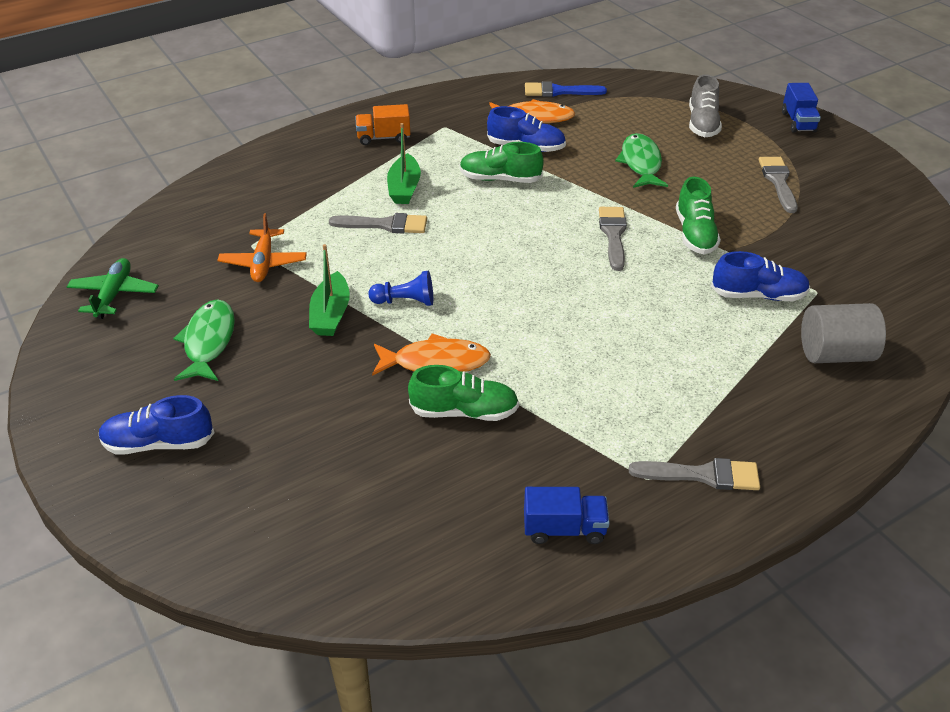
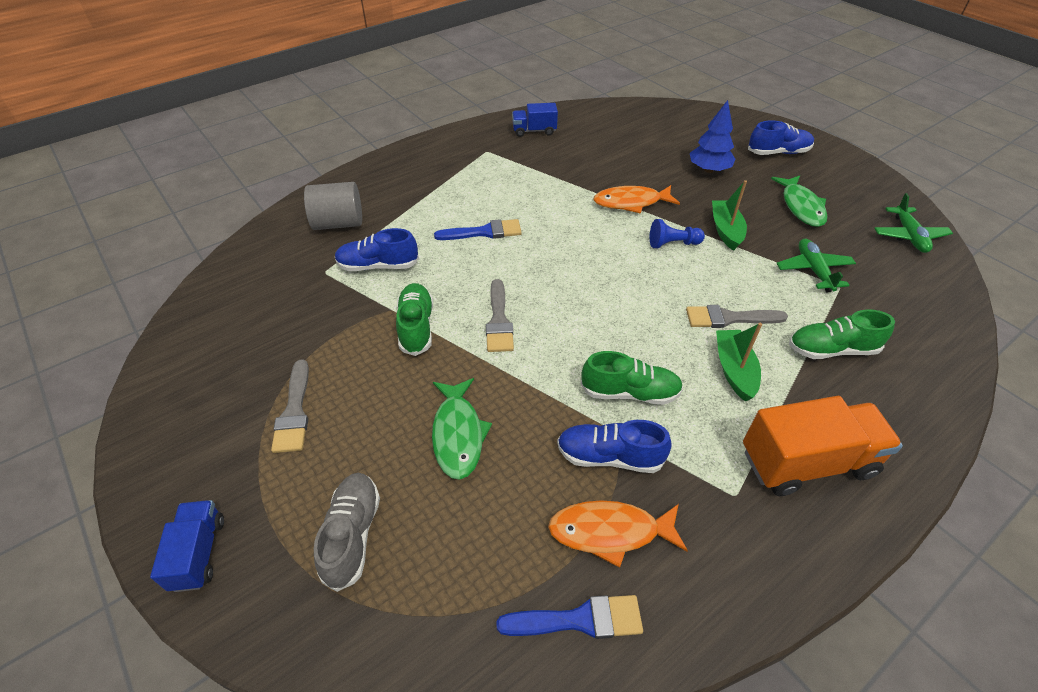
camera: 175 degrees right, 5 degrees up
(263, 263) = (813, 270): orange plane -> green plane
(294, 414) = (708, 170): none -> blue tree
(383, 138) = (807, 462): orange truck -> orange truck, size x1.76
(464, 411) = (602, 176): green shoe -> green shoe (831, 349)
(638, 330) = (484, 232): none -> blue brush
(703, 475) = (455, 154): grey brush -> none

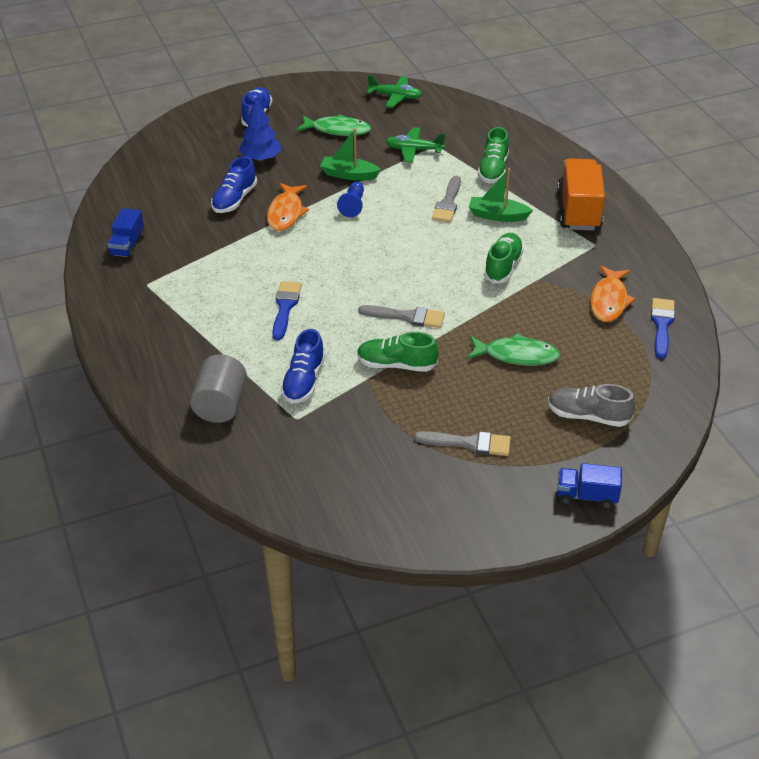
camera: 75 degrees left, 5 degrees down
(609, 457) = (554, 288): blue shoe -> blue shoe (234, 200)

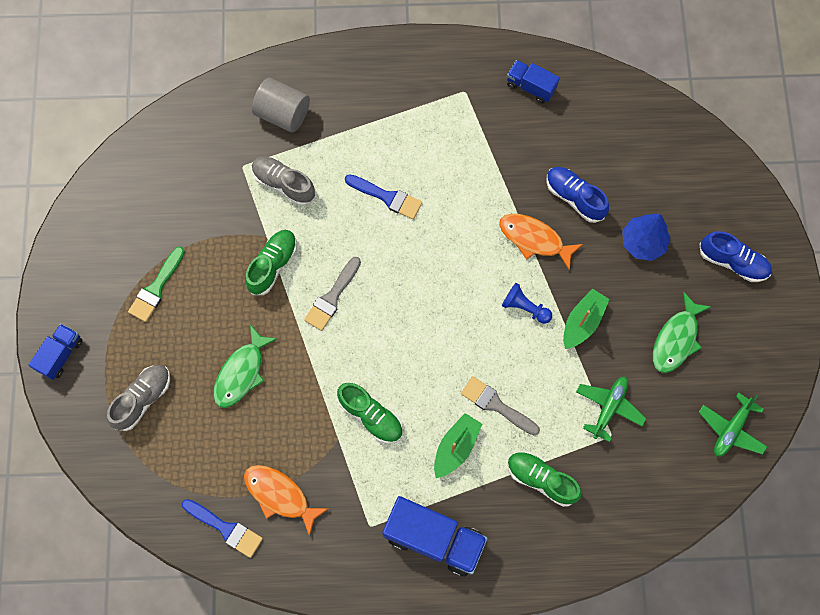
camera: 110 degrees right, 30 degrees up
(304, 381) = (284, 184): blue shoe -> grey shoe
(469, 443) = (156, 288): grey brush -> green brush
(578, 211) = (434, 538): orange truck -> blue truck

